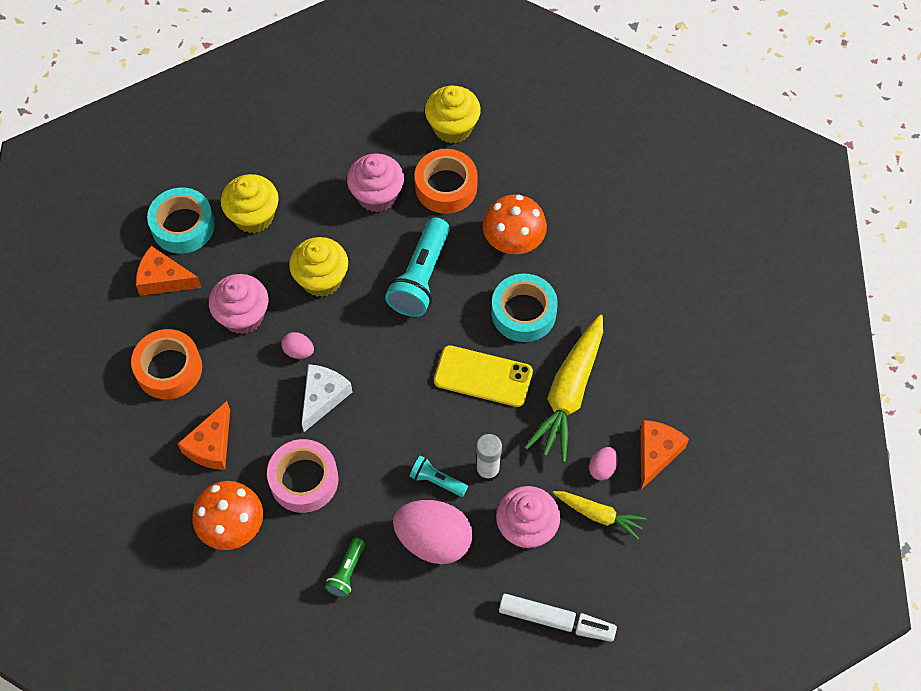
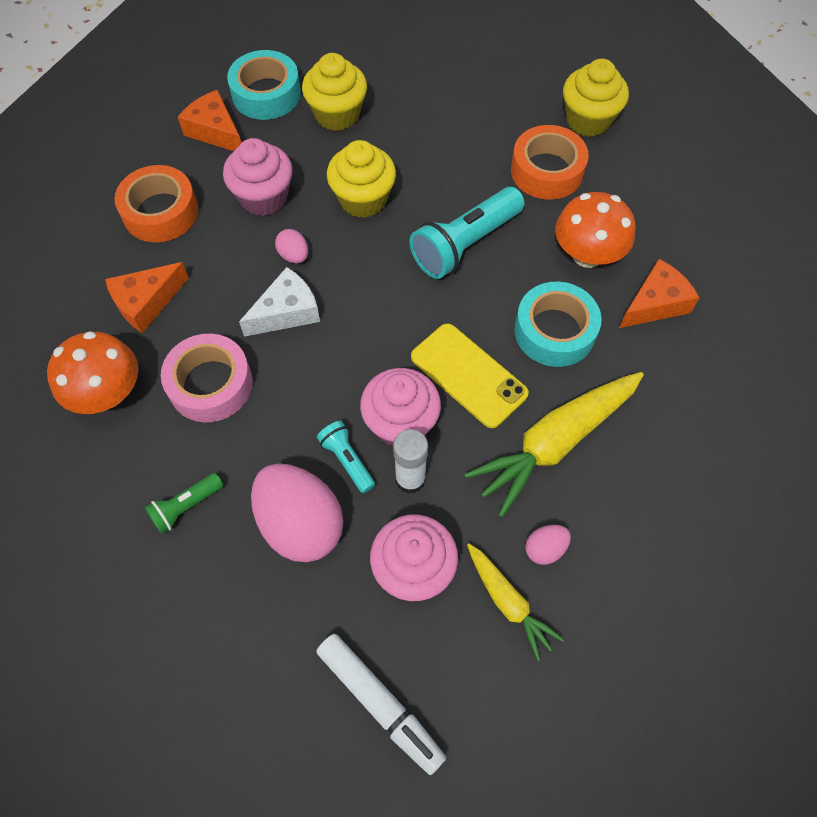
camera: 30 degrees right, 0 degrees up
(377, 195) = (470, 148): pink cupcake -> pink cupcake (400, 423)
(656, 453) = (621, 567): orange cheese -> orange cheese (655, 303)

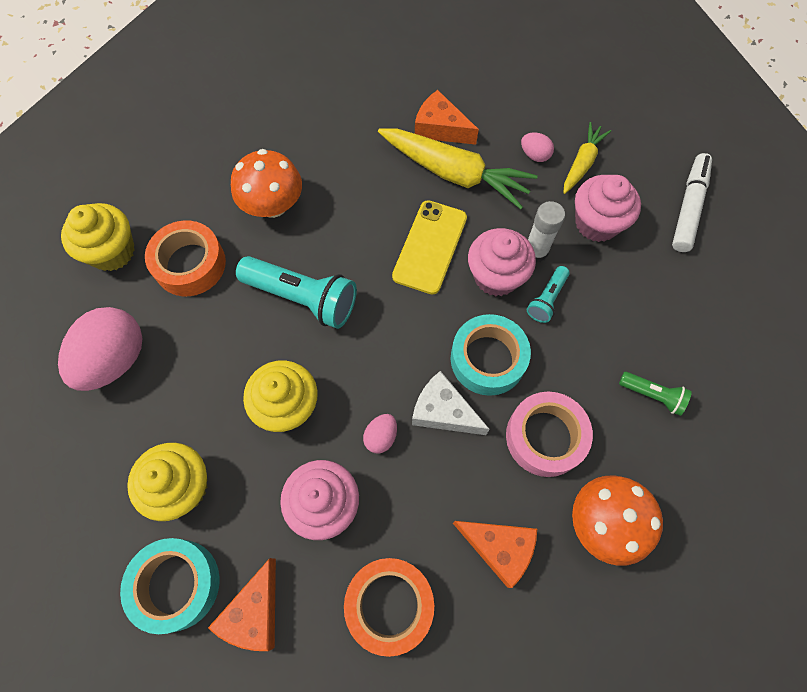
camera: 115 degrees left, 5 degrees up
(301, 524) = (612, 307): pink egg -> pink egg (115, 360)
(554, 331) = (360, 204): turquoise tape -> turquoise tape (488, 359)
(655, 303) = (301, 148): orange cheese -> orange cheese (440, 128)

